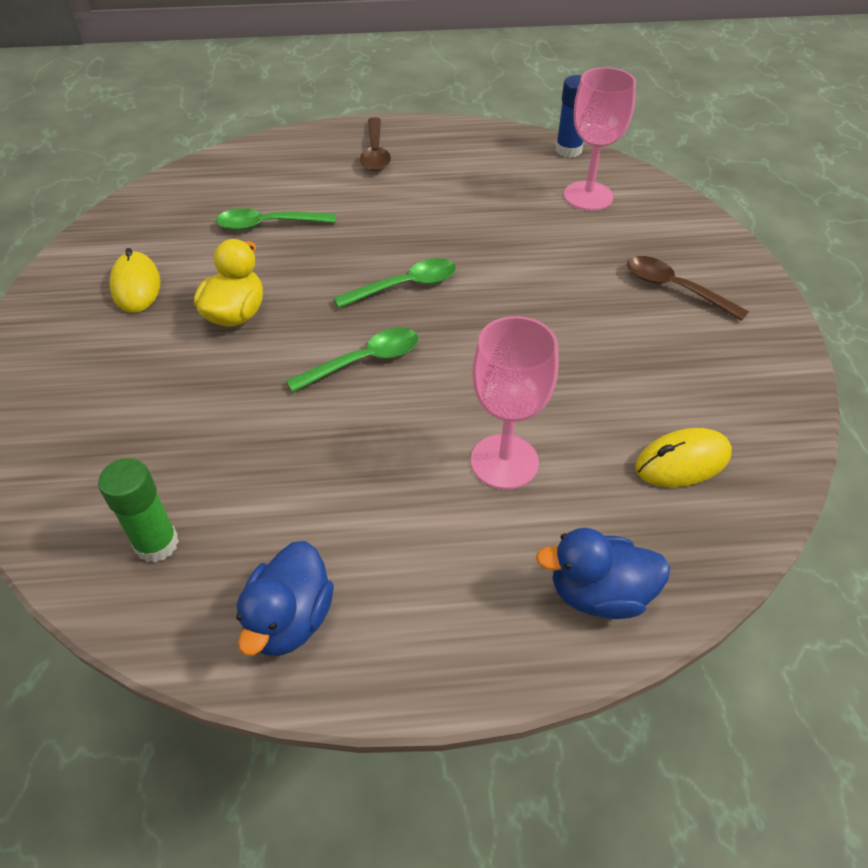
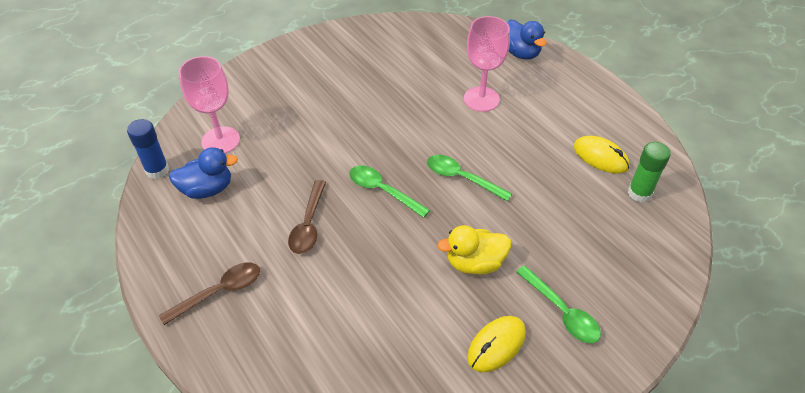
camera: 120 degrees left, 0 degrees up
(269, 225) = (368, 306): green spoon -> green spoon (561, 311)
(289, 619) = (620, 129): blue duck -> blue duck (207, 189)
(675, 289) = (303, 78): brown spoon -> brown spoon (308, 224)
(682, 462) = (432, 48): yellow mouse -> yellow mouse (600, 157)

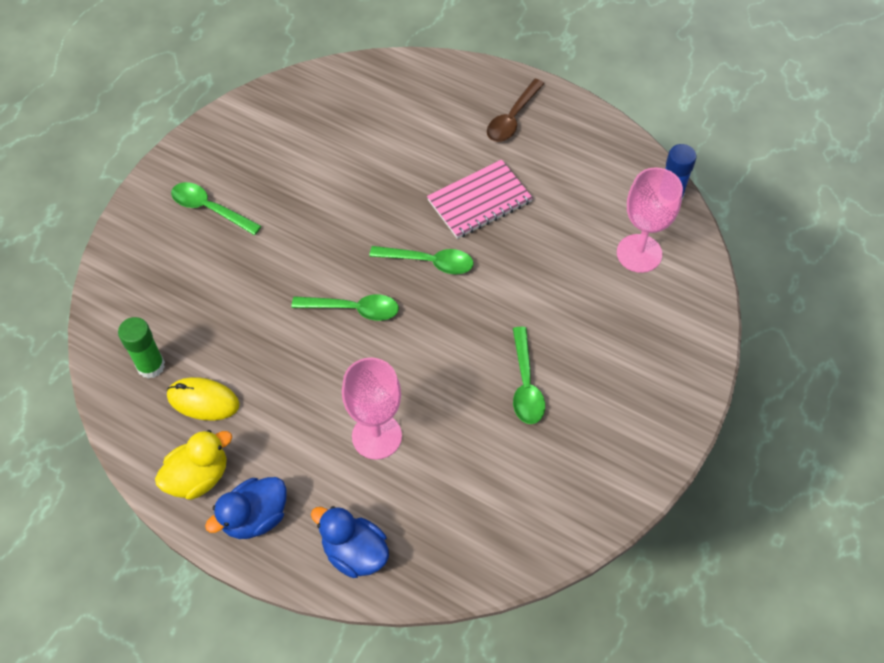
camera: 155 degrees right, 10 degrees up
(207, 189) = (603, 197): blue duck -> blue duck (255, 517)
(308, 224) = (479, 201): brown spoon -> pink notebook
(365, 94) = (525, 384): none -> green spoon
(475, 263) = (303, 223): yellow duck -> yellow duck (198, 477)
(496, 345) = (259, 162): yellow mouse -> none

